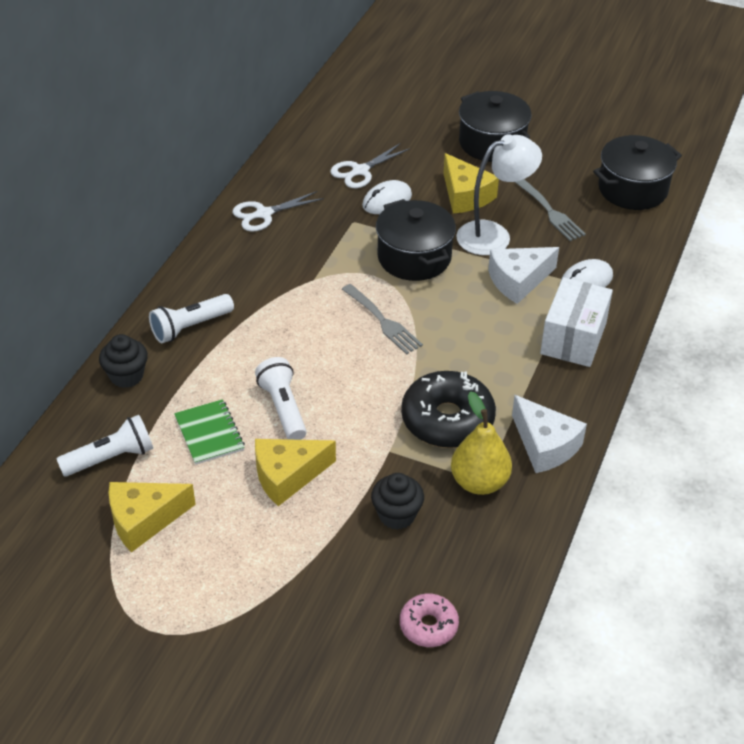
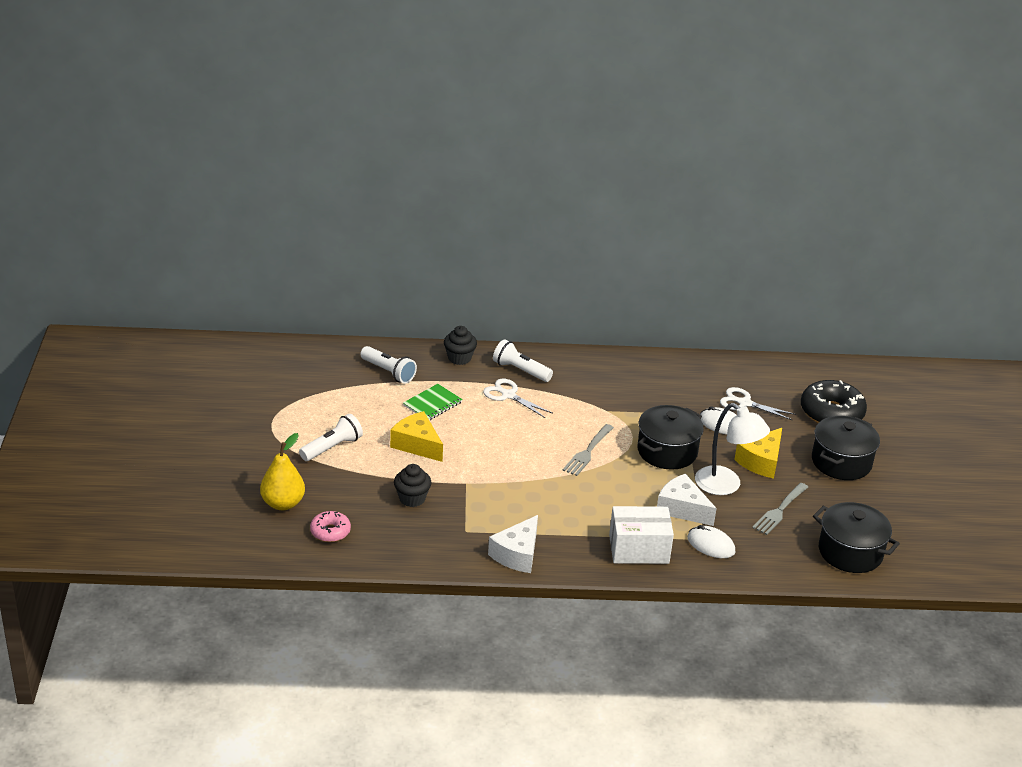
camera: 65 degrees right, 10 degrees down
(144, 520) = (348, 398): yellow cheese -> none
(263, 214) = (657, 371): white scissors -> white scissors (508, 395)
(283, 408) = (474, 428): white flashlight -> white flashlight (332, 447)
(447, 420) = (511, 503): black donut -> black donut (831, 413)
(479, 482) = (463, 529): yellow pear -> yellow pear (283, 503)

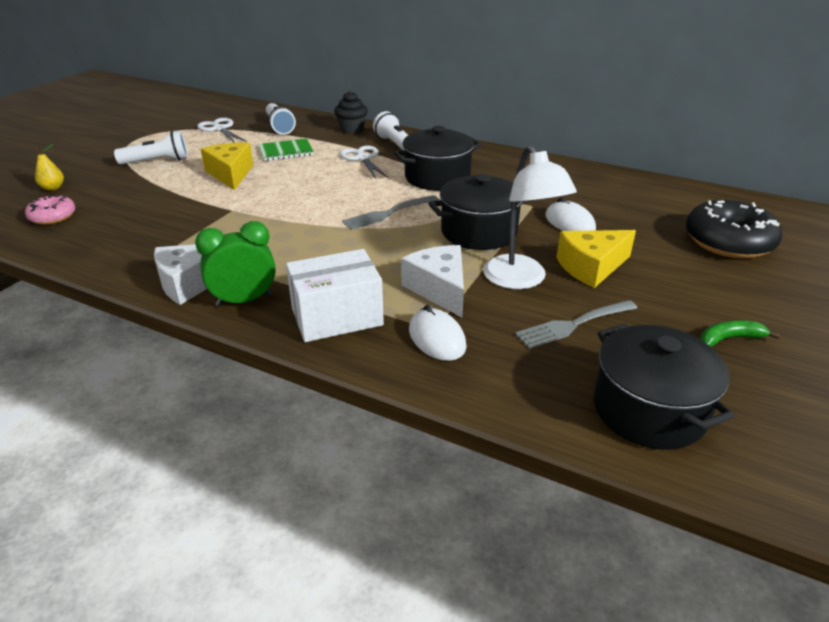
camera: 30 degrees right, 0 degrees up
(283, 503) = (53, 188): yellow pear -> yellow pear, size x0.54
(412, 498) = (164, 210): black cupcake -> none
(568, 556) = (244, 300): none -> green clock
(639, 549) = (337, 316): white box -> white box turned 45 degrees counterclockwise
(744, 403) = (615, 211): white scissors -> white scissors (220, 129)
(841, 462) = (709, 293): black pot -> black pot (437, 178)
(867, 493) = (729, 339): none -> green banana

